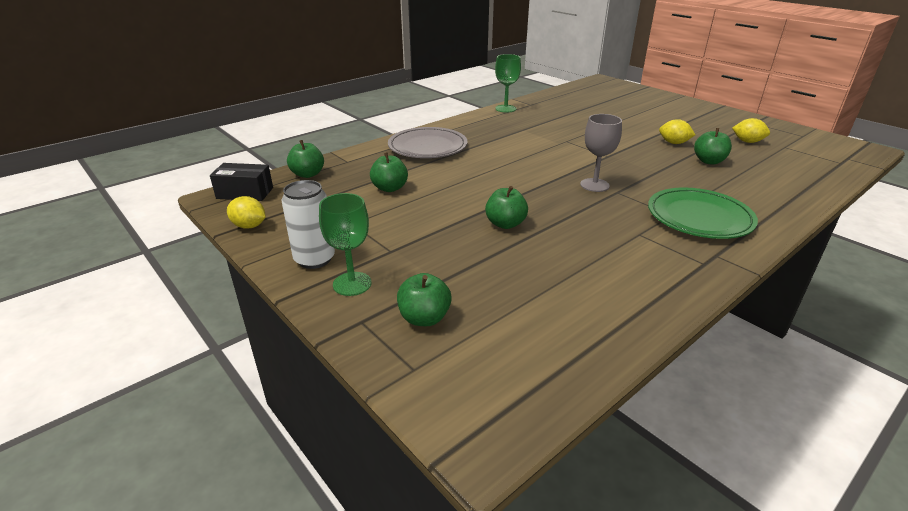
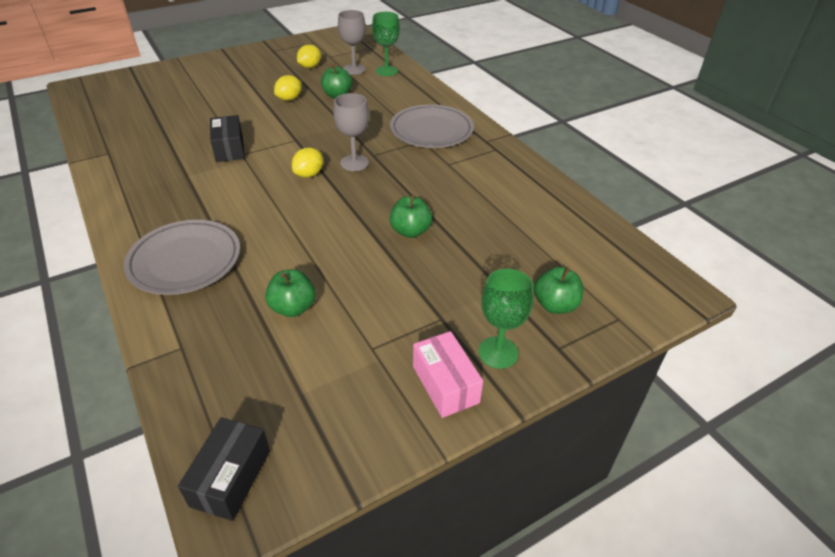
camera: 80 degrees left, 10 degrees up
(249, 226) = (344, 460): yellow lemon -> yellow lemon (309, 174)
(308, 174) = (202, 395): green apple -> none
(314, 259) = (445, 384): white can -> pink box
(505, 108) = (105, 174): green goblet -> green goblet (386, 71)
(570, 135) = (229, 149): none -> black box
(699, 217) = (431, 130): green plate -> grey plate
(776, 161) = (354, 69): none -> grey goblet

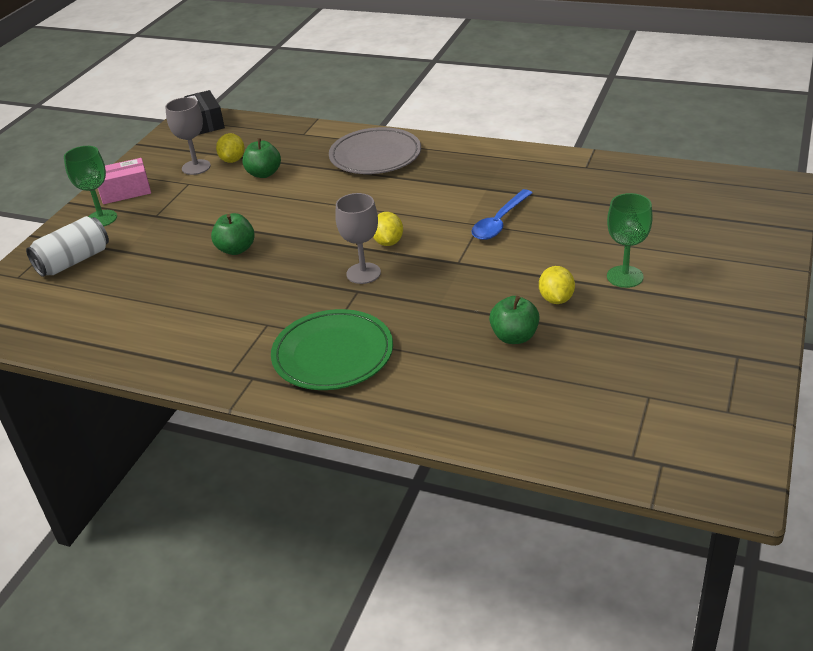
camera: 145 degrees right, 5 degrees down
(229, 149) = (499, 222): black box -> blue spoon
(310, 67) = (632, 359): yellow lemon -> yellow lemon (233, 160)
(354, 69) = (571, 393): grey goblet -> grey goblet (196, 167)
(386, 71) = (524, 419): green goblet -> green goblet (625, 276)
(431, 130) = (333, 354): grey plate -> green plate
(445, 384) = (125, 192): pink box -> pink box turned 45 degrees counterclockwise
(555, 305) = (73, 261): green apple -> white can

